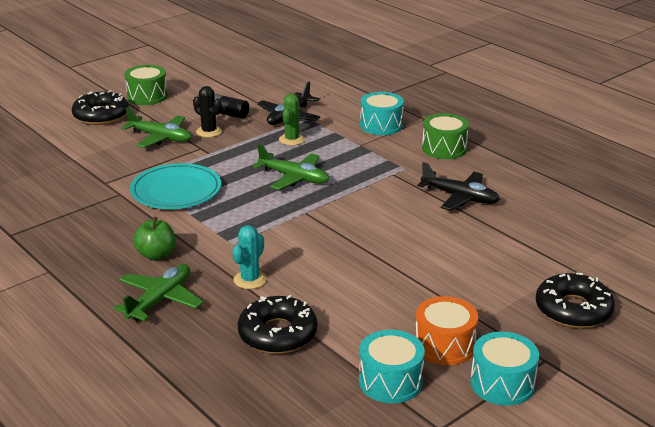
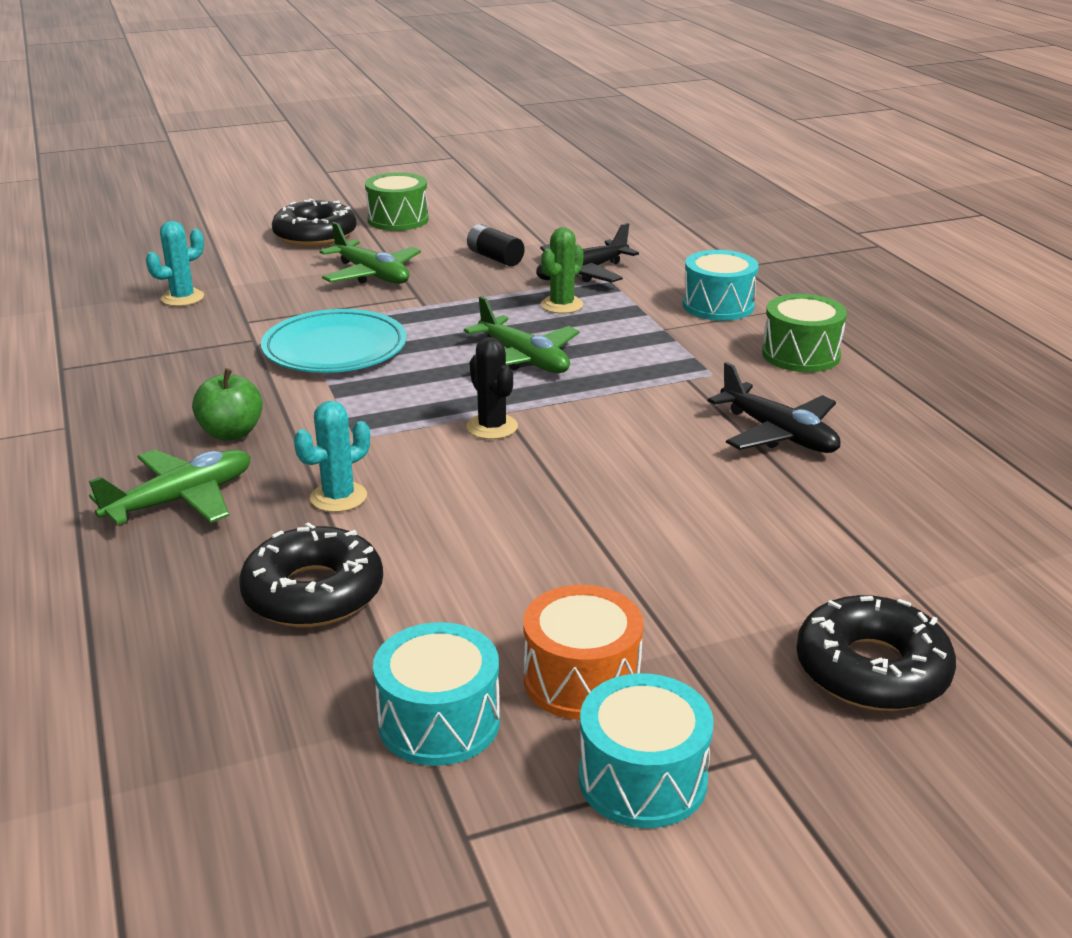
camera: 20 degrees right, 0 degrees up
(49, 174) = (182, 298): none -> turquoise cactus
(209, 132) = (447, 277): black cactus -> black cactus (492, 427)

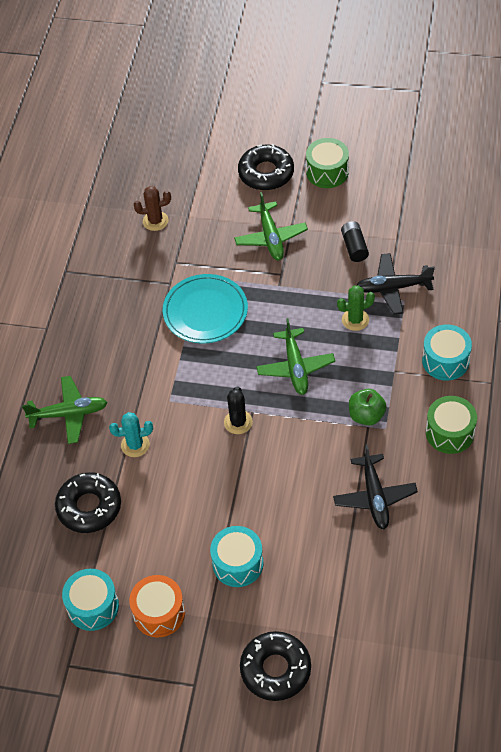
camera: 35 degrees right, 25 degrees up
(182, 298) = (155, 221): turquoise cactus -> brown cactus
(231, 433) = (115, 369): green apple -> green apple (366, 415)
(642, 779) = (145, 674): turquoise drum -> turquoise drum (238, 563)

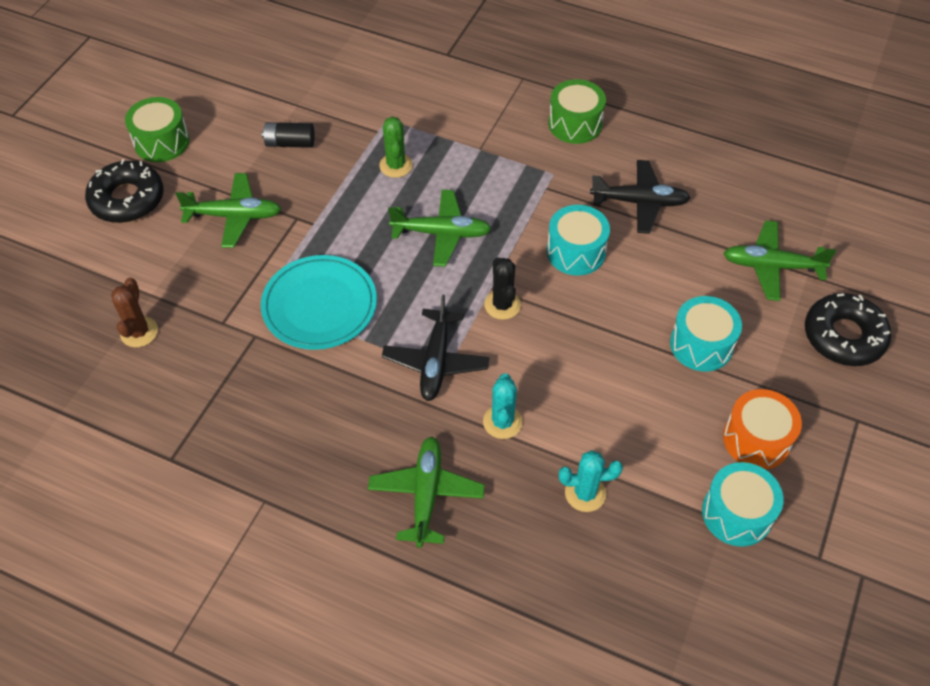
camera: 80 degrees left, 0 degrees up
(89, 507) = (585, 493): black donut -> turquoise cactus
(238, 422) = (502, 305): black cactus -> black cactus turned 60 degrees clockwise
(335, 606) = (771, 266): none -> green plane
(366, 415) = (531, 185): green apple -> none
(393, 288) = (365, 124): black plane -> black plane (436, 361)
(445, 361) = (482, 105): turquoise drum -> turquoise drum (576, 252)

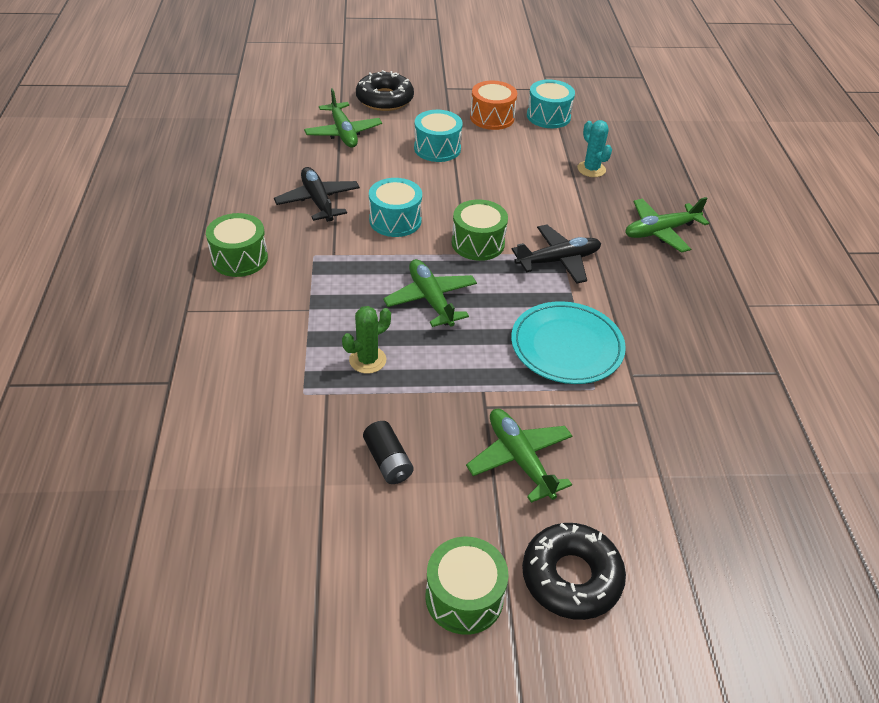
camera: 120 degrees left, 10 degrees down
(139, 332) = (704, 461): brown cactus -> none
(502, 305) = (478, 243): black cactus -> green drum
(502, 422) = (576, 215): turquoise cactus -> none

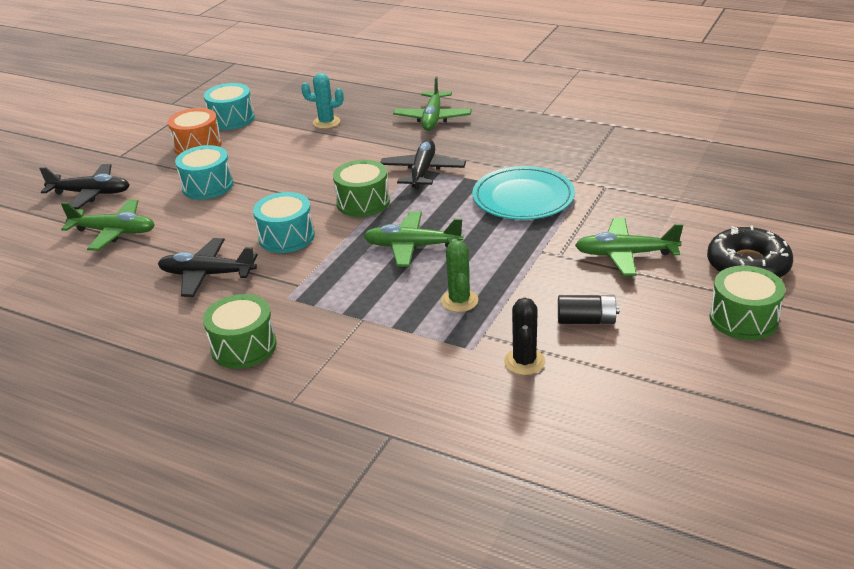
camera: 55 degrees left, 10 degrees down
(302, 435) = (524, 361): none -> black cactus
(384, 99) = (91, 193): black donut -> black plane

